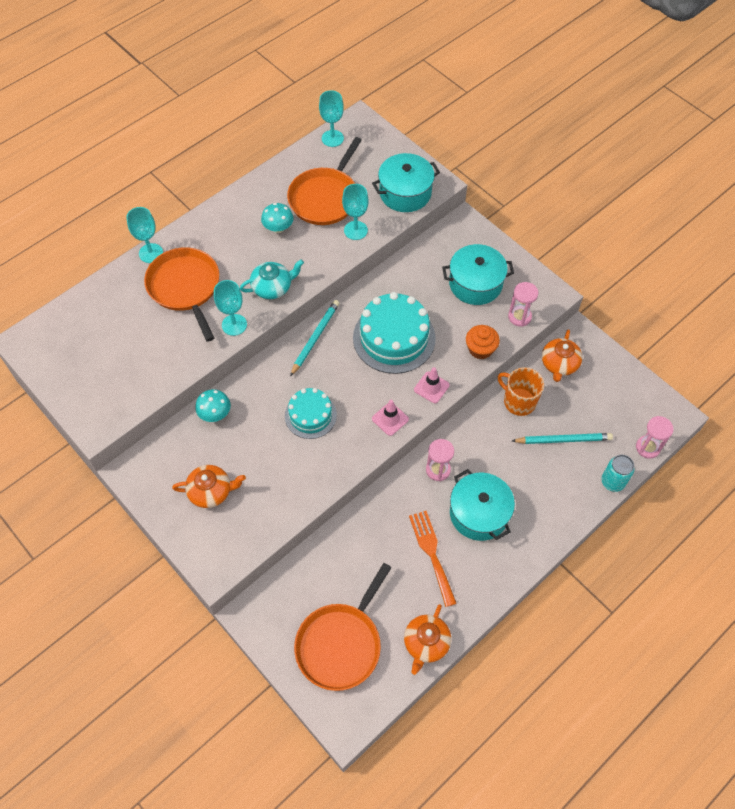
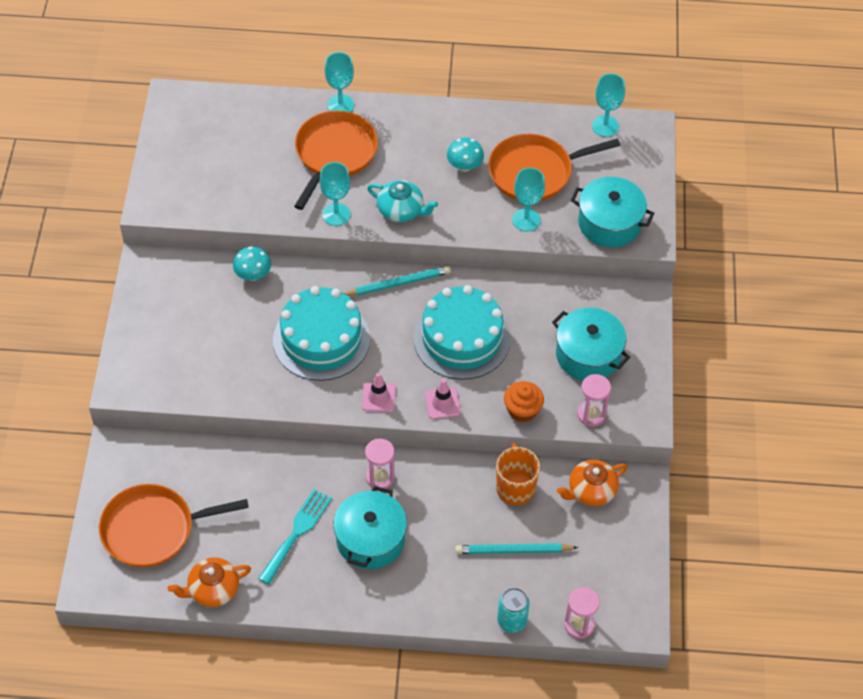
camera: 45 degrees right, 5 degrees down
(211, 491) = (183, 329): orange teapot -> none
(310, 415) = (321, 339): turquoise cake -> turquoise cake, size x1.66
(431, 553) = (297, 532): orange fork -> turquoise fork
(563, 439) = (513, 551): turquoise pencil -> turquoise pencil turned 135 degrees clockwise

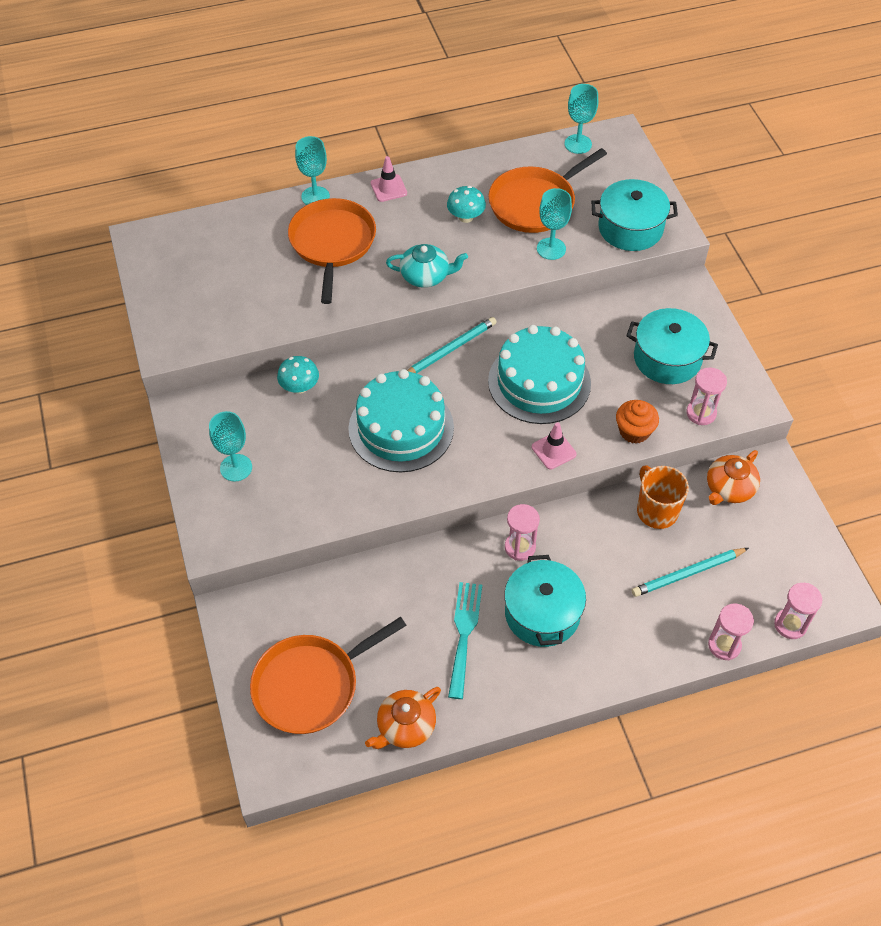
camera: 20 degrees left, 0 degrees up
(336, 214) = (363, 299): turquoise goblet -> turquoise goblet (236, 468)
(378, 397) = (487, 466): pink traffic cone -> pink traffic cone (388, 188)
(511, 621) = (724, 645): turquoise can -> pink hourglass

